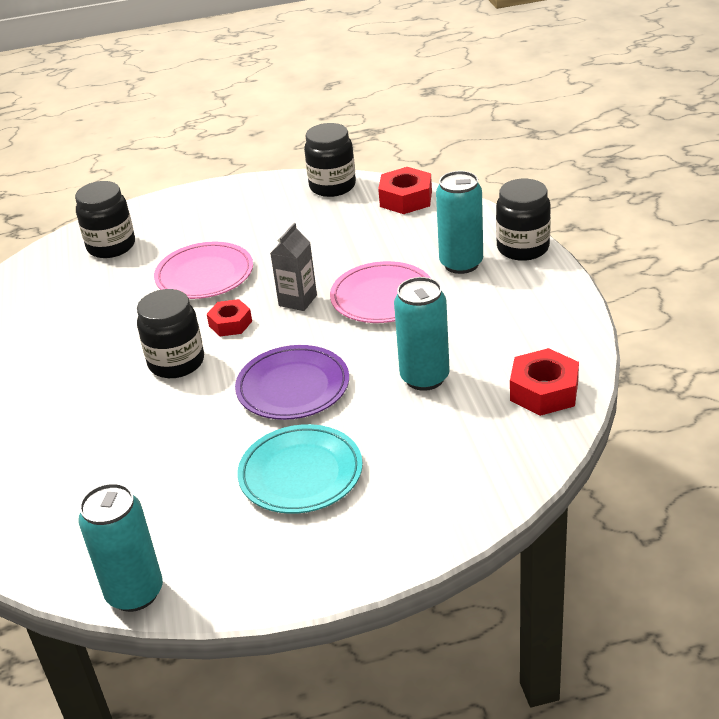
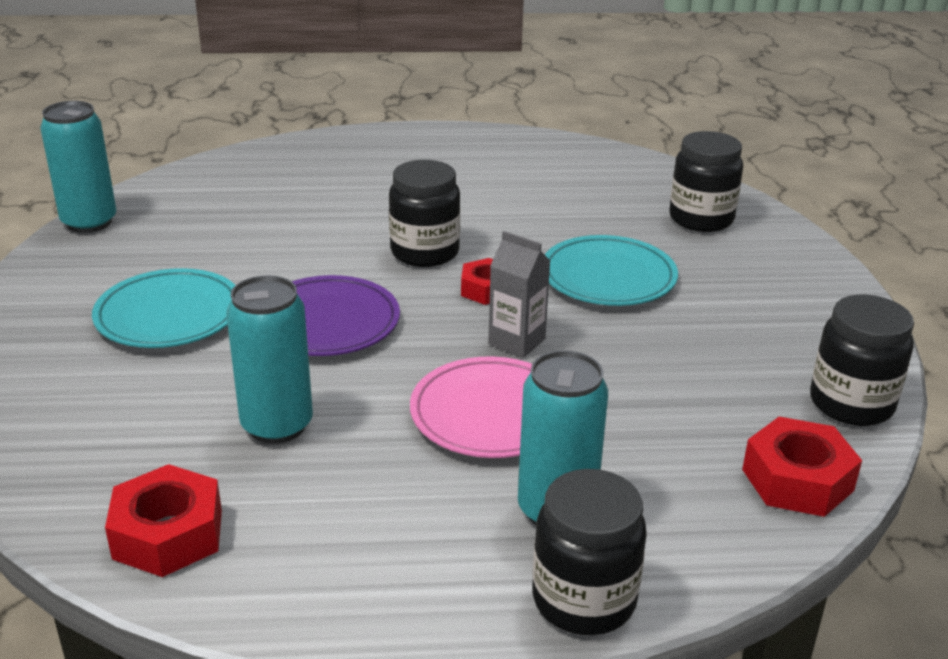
camera: 95 degrees right, 5 degrees down
(204, 275) = (608, 277): pink plate -> turquoise plate

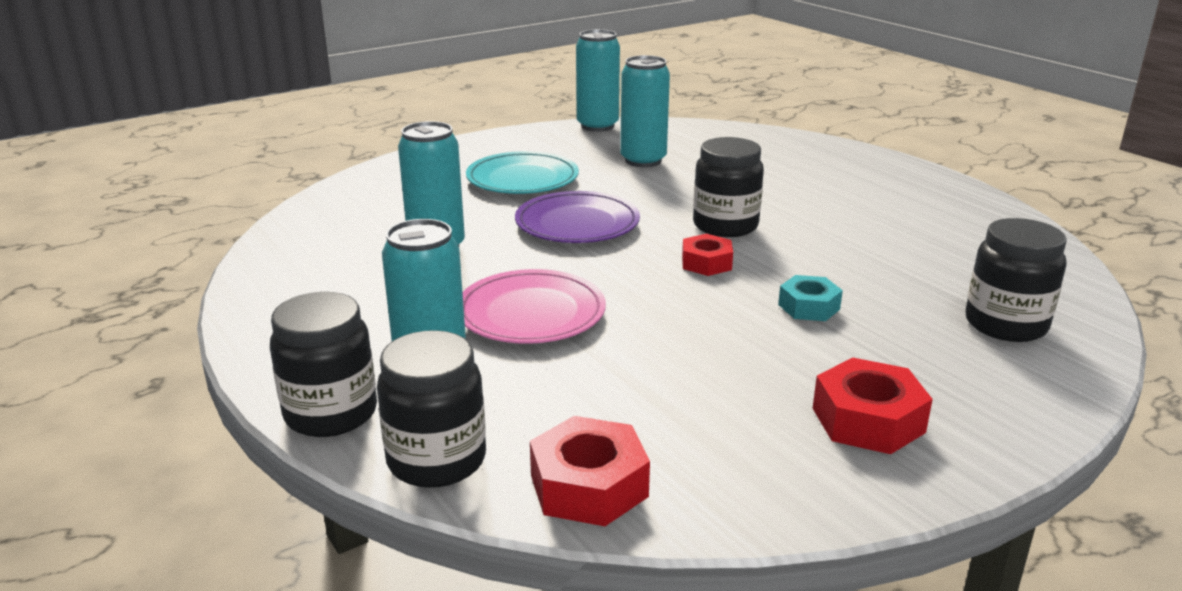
camera: 60 degrees right, 5 degrees down
(168, 534) = (298, 253): red nut -> red nut (868, 420)
(223, 233) = (643, 160): none -> turquoise can
(517, 342) = (645, 296): grey carton -> none
(608, 277) = (808, 307): turquoise plate -> turquoise nut
(851, 404) = (765, 494): black jar -> black jar (436, 460)

